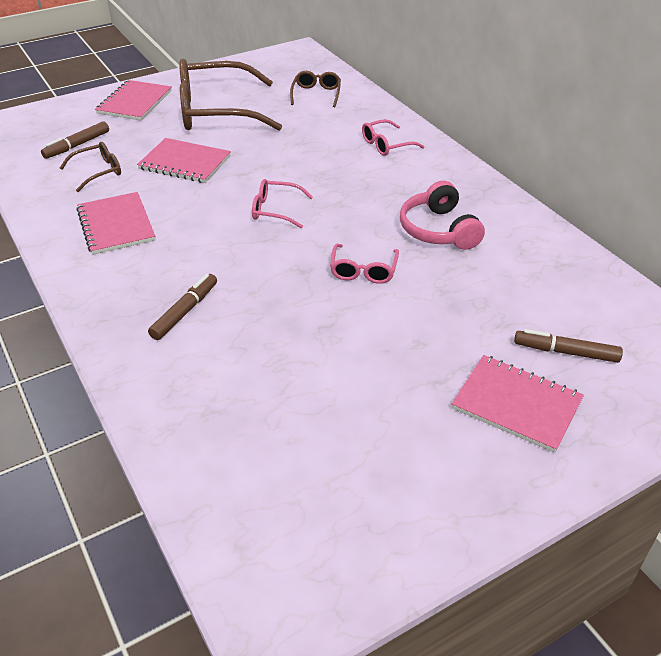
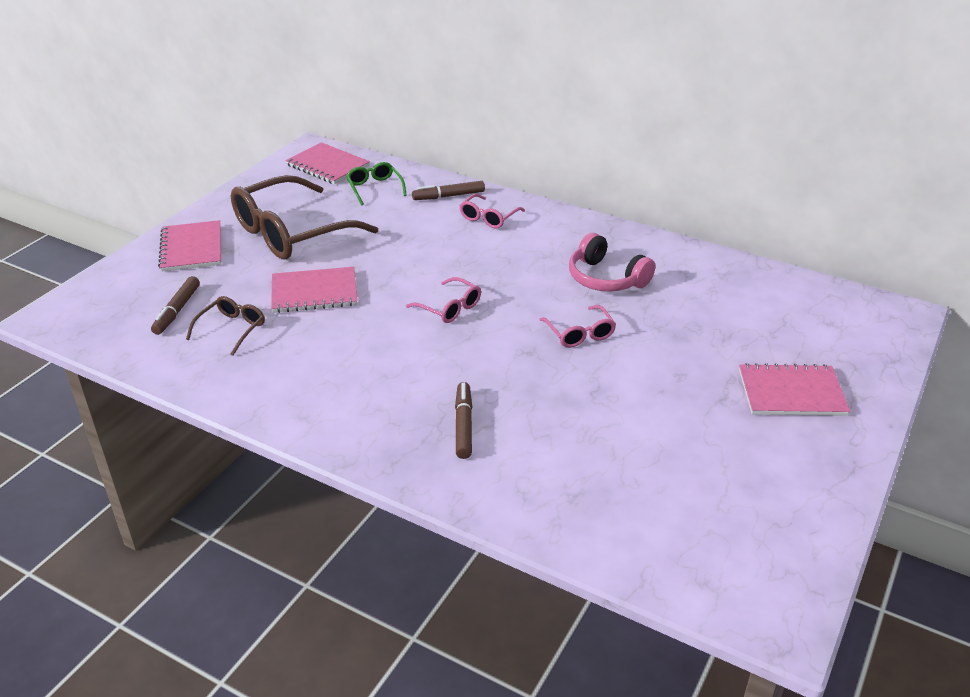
camera: 30 degrees left, 5 degrees down
(116, 225) = (310, 373): pink notebook -> pink notebook (328, 165)
(275, 210) = (449, 308): pink glasses -> pink glasses turned 120 degrees counterclockwise
(316, 94) = (374, 188): brown glasses -> green glasses
(566, 352) = (788, 341): brown marker -> brown marker (448, 196)

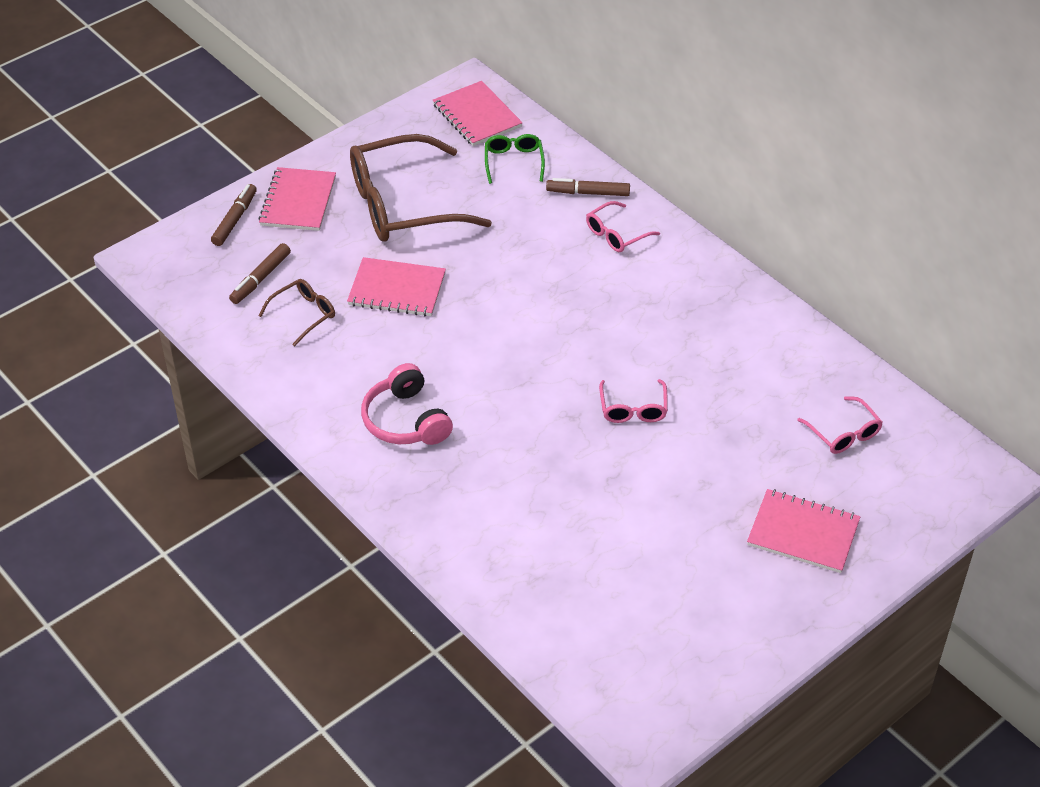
camera: 20 degrees right, 10 degrees up
(449, 308) = (520, 343): pink glasses -> pink glasses (843, 433)
(463, 425) = (471, 480): brown marker -> brown marker (235, 219)
(606, 278) = (698, 348): pink headphones -> pink headphones (405, 420)

